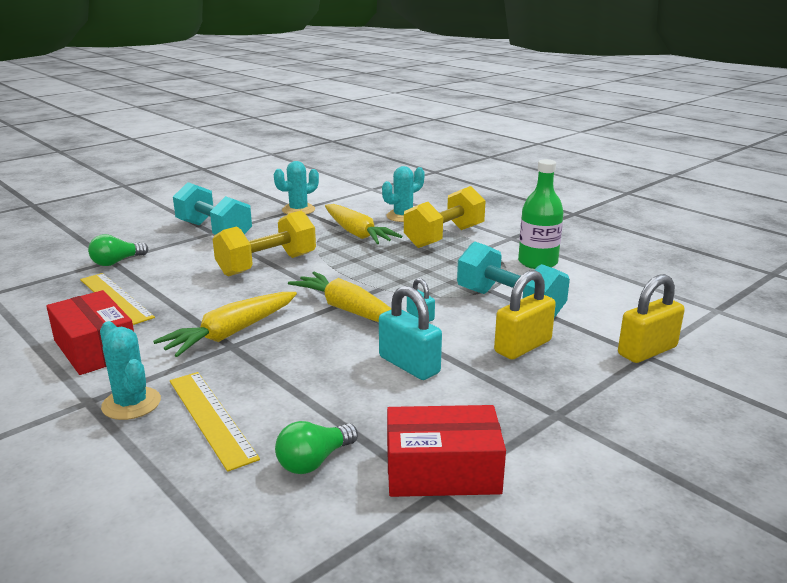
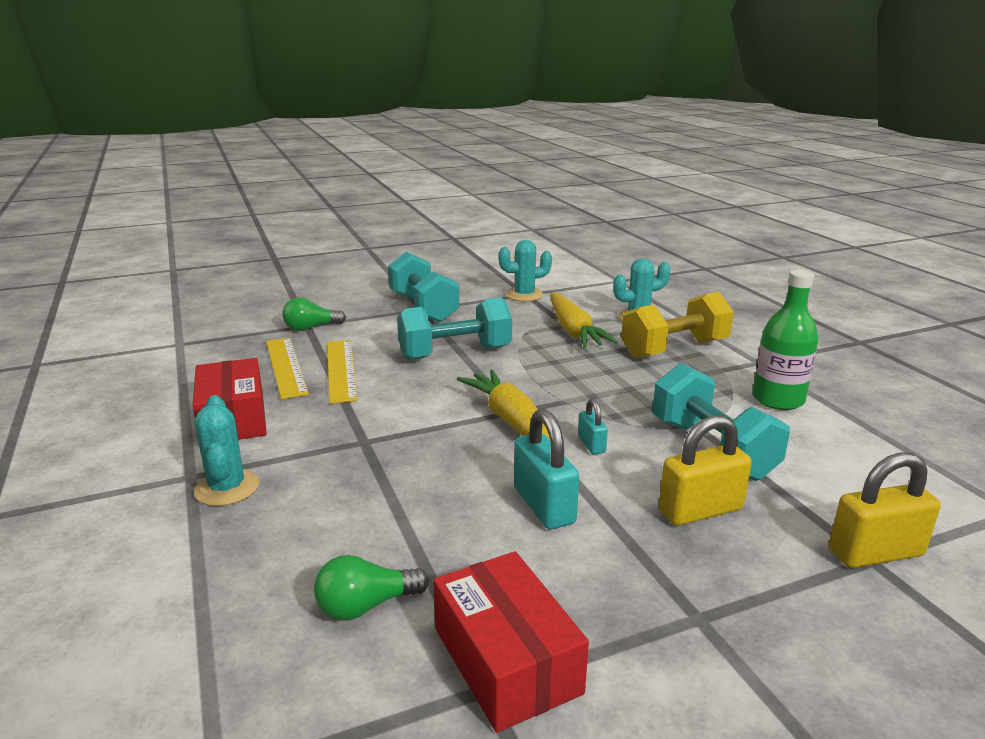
camera: 20 degrees right, 0 degrees up
(211, 418) = (292, 523): yellow ruler -> yellow ruler (341, 370)
(231, 333) = (372, 426): yellow carrot -> none
(267, 265) = (455, 353): yellow dumbbell -> turquoise dumbbell
(442, 471) = (506, 660): red box -> red box turned 45 degrees clockwise

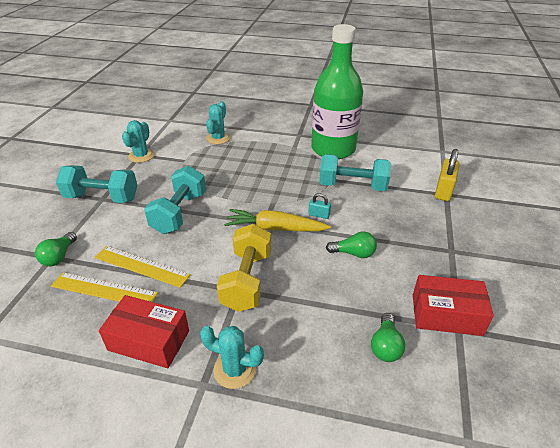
camera: 55 degrees left, 15 degrees up
(544, 505) = (354, 253): turquoise padlock -> green light bulb
(573, 331) = (206, 163): yellow carrot -> none
(674, 349) = (262, 147): yellow dumbbell -> yellow dumbbell (247, 280)
(700, 510) = (391, 213): yellow padlock -> none
(778, 400) = (333, 149): green bottle -> green bottle, size x1.79

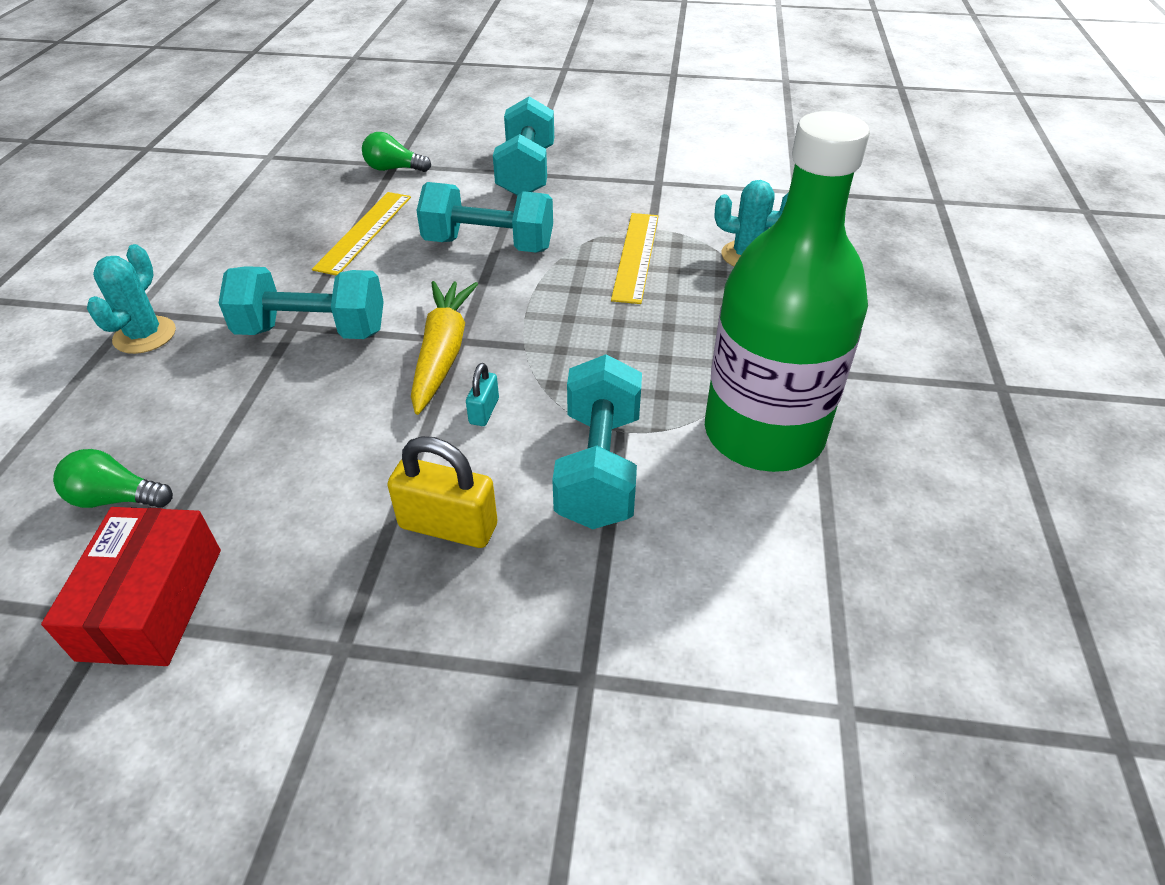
camera: 85 degrees right, 5 degrees up
(104, 290) = (323, 212): yellow ruler -> yellow ruler (635, 256)
(141, 156) = (654, 183): turquoise cactus -> none
(149, 340) = (223, 260): red box -> none
(247, 280) = (312, 331): yellow dumbbell -> turquoise dumbbell
(354, 253) = (357, 463): green light bulb -> none
(443, 191) = (602, 674): yellow padlock -> yellow padlock (448, 526)

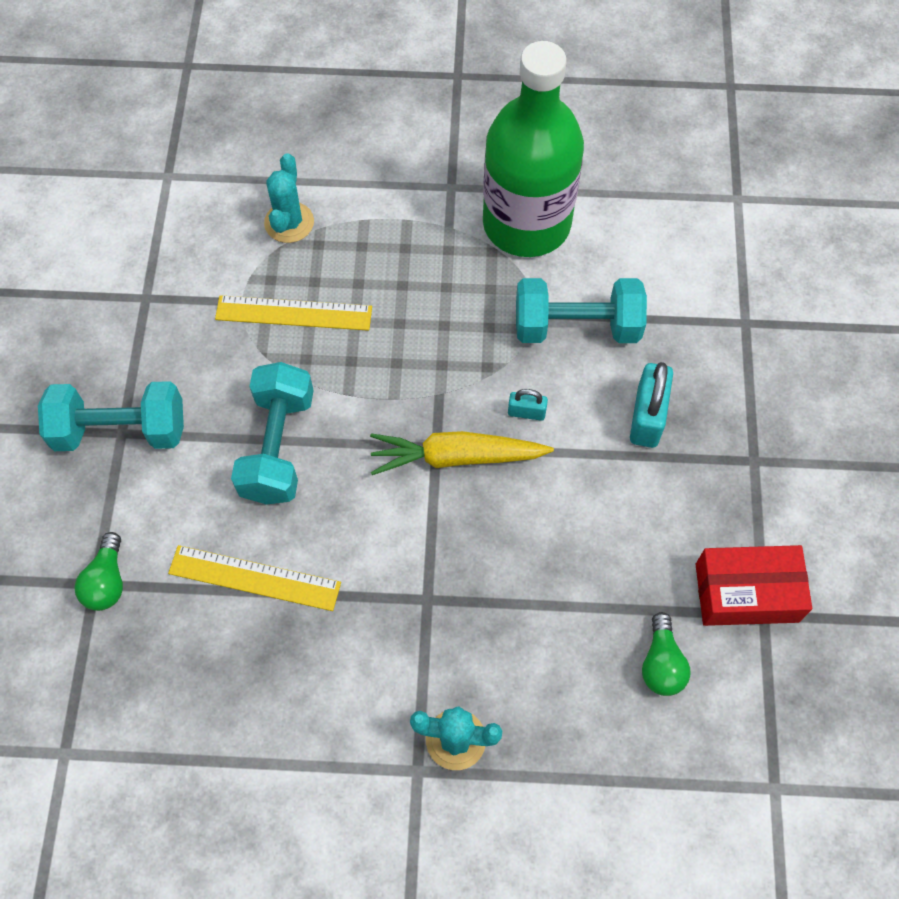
camera: 95 degrees left, 20 degrees up
(312, 331) = (435, 579): turquoise dumbbell -> none
(448, 526) = (647, 417): yellow padlock -> turquoise padlock

